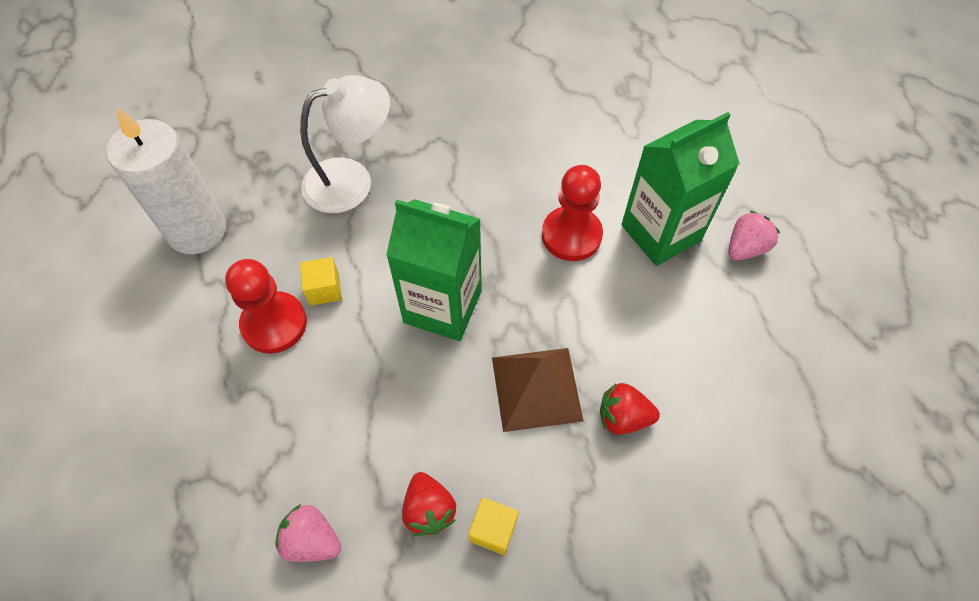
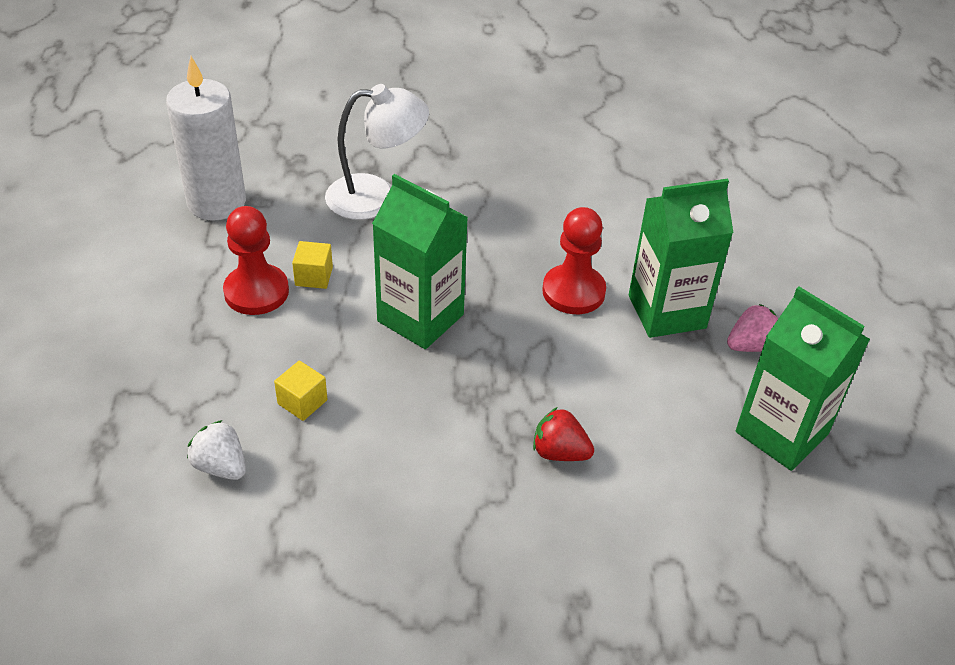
camera: 15 degrees right, 15 degrees down
(312, 540) = (221, 466): pink strawberry -> white strawberry
(429, 510) = (338, 473): red strawberry -> none
(493, 530) = (392, 506): yellow cube -> yellow cube (302, 402)
(536, 388) = (483, 406): brown pyramid -> none
(804, 333) = (781, 433): none -> green carton

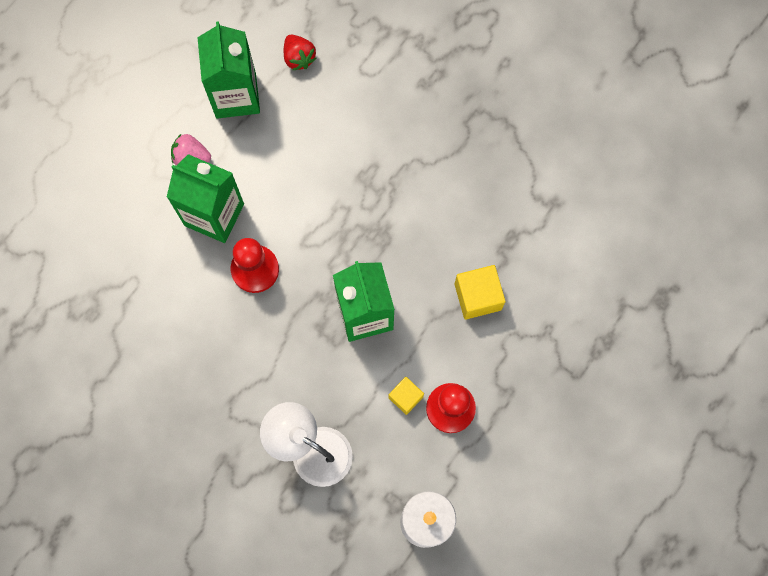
camera: 140 degrees left, 30 degrees up
(221, 466) = (548, 282): white strawberry -> none
(302, 402) = (477, 297): yellow cube -> yellow cube, size x1.58
(559, 452) = (363, 166): red strawberry -> red strawberry (299, 58)

